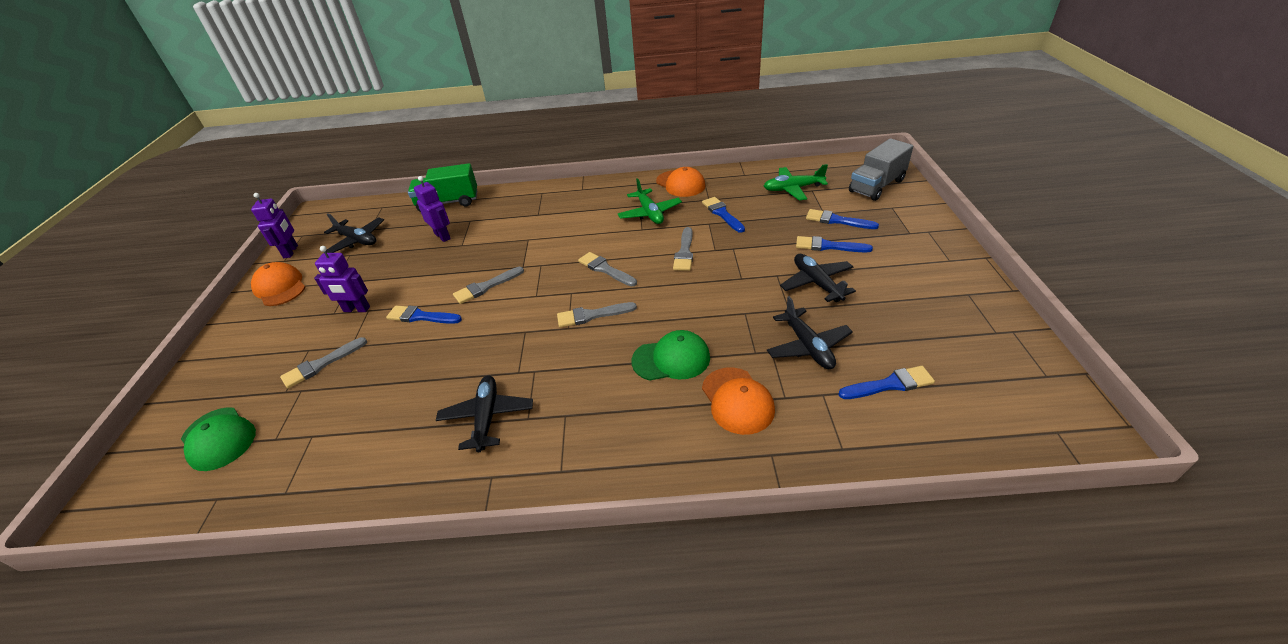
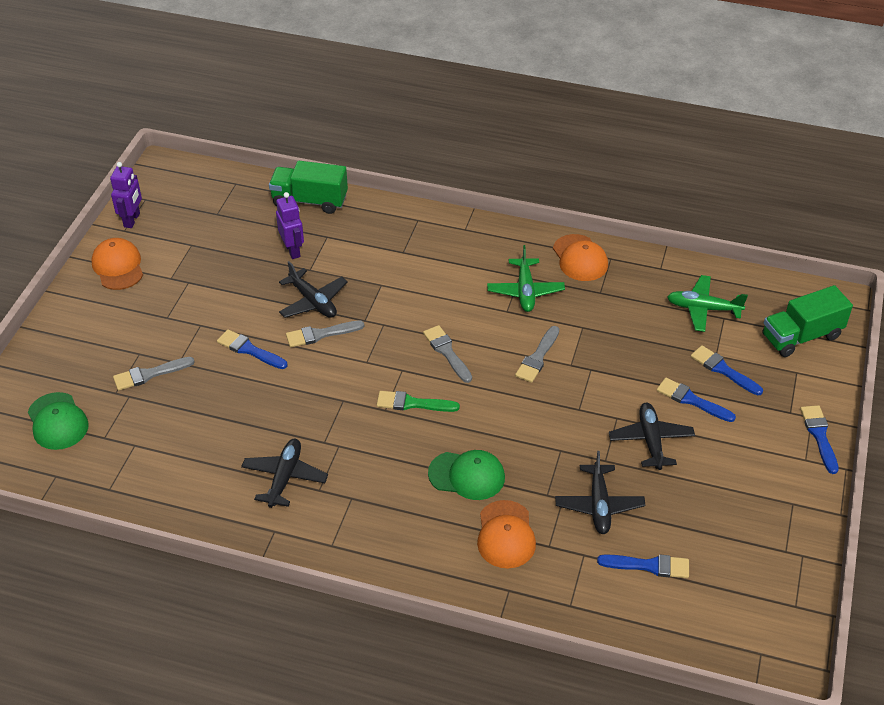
camera: 15 degrees right, 5 degrees up
(356, 309) = (189, 320): purple robot -> none
(357, 240) = (202, 226): black plane -> black plane (313, 301)
(592, 315) = (413, 403): grey brush -> green brush
(722, 214) = (604, 319): blue brush -> blue brush (819, 436)
(876, 186) = (801, 336): grey truck -> green truck

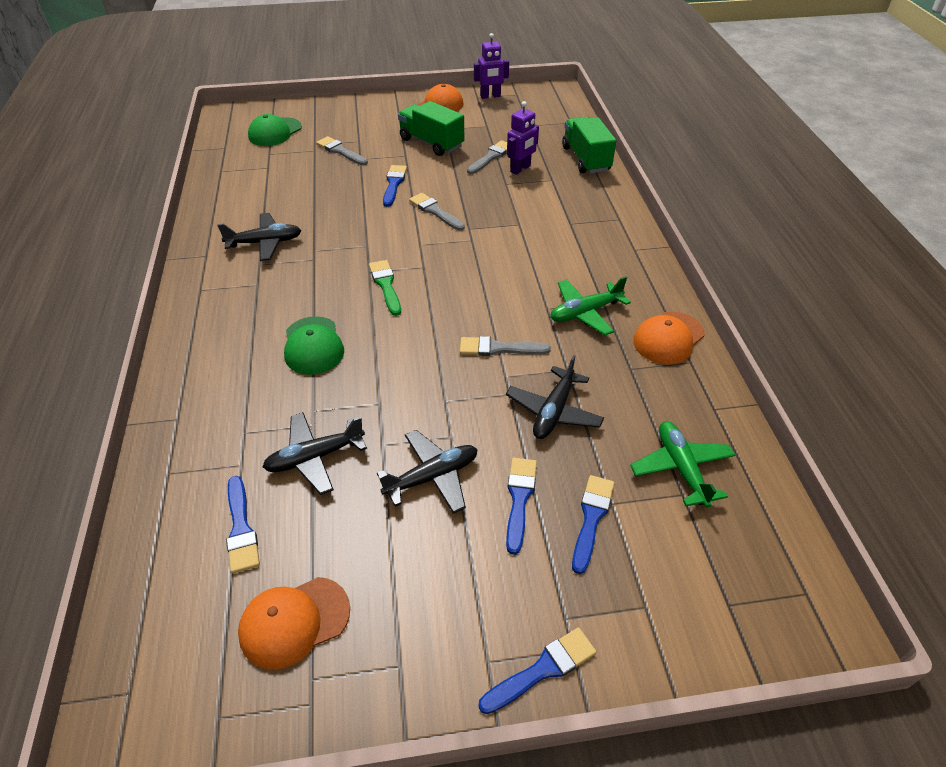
camera: 65 degrees right, 0 degrees up
(313, 301) = (470, 196): black plane -> black plane (553, 411)
(447, 352) = (463, 286): grey brush -> grey brush (491, 157)
(505, 535) = (247, 395): orange cap -> orange cap (294, 622)
(801, 336) = (718, 595): green truck -> green truck (431, 143)

